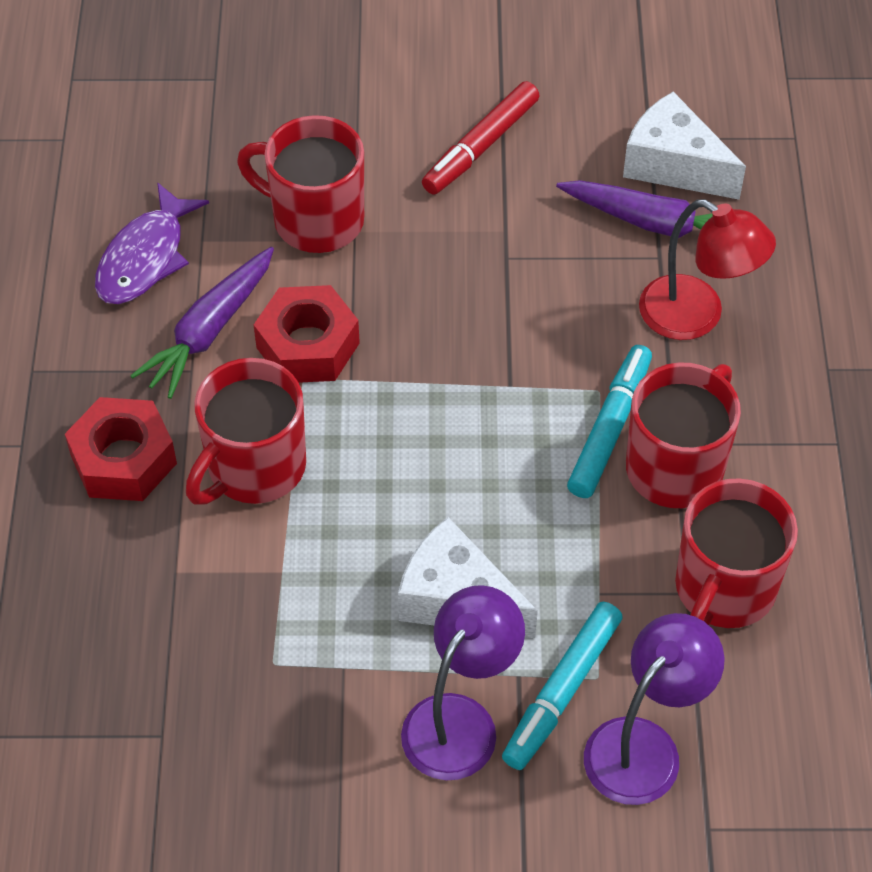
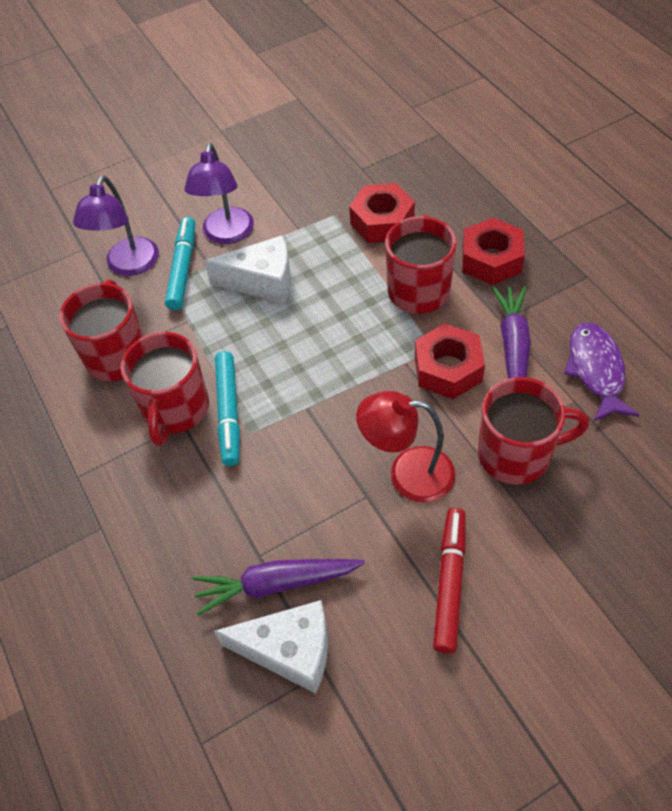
camera: 155 degrees right, 0 degrees up
(214, 608) = (382, 221): none -> red nut
(696, 316) = (209, 520): red lamp -> red lamp (408, 474)

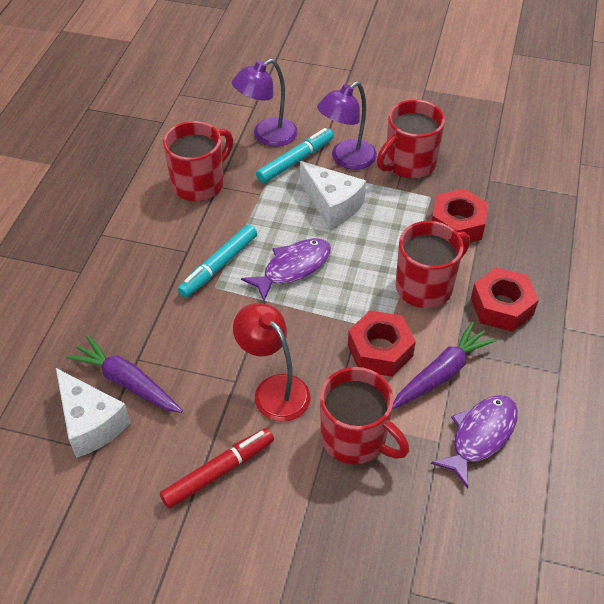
camera: 40 degrees right, 5 degrees down
(175, 409) = (192, 240): red mug -> red mug (409, 164)
(296, 360) = (293, 268): none -> purple fish

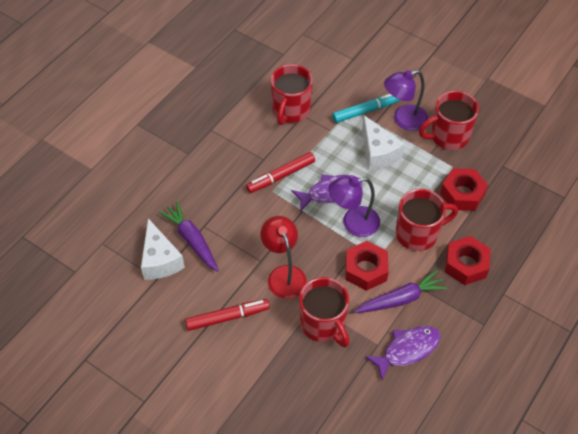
camera: 20 degrees right, 5 degrees up
(199, 184) = (291, 110): red mug -> red mug turned 135 degrees clockwise
(218, 266) = (281, 176): turquoise marker -> red marker
(267, 136) = (353, 85): purple lamp -> purple lamp (353, 223)

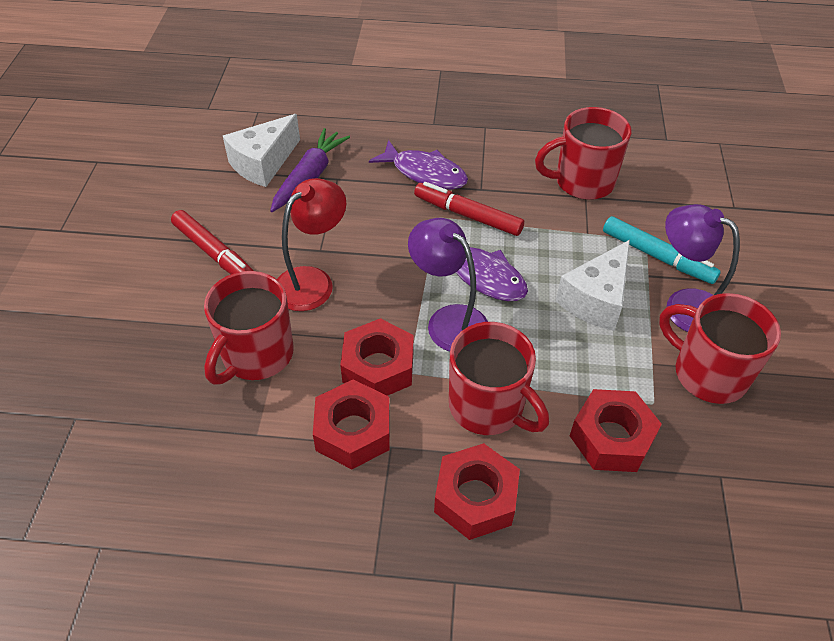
camera: 60 degrees right, 5 degrees down
(400, 299) = (353, 432): purple carrot -> red nut
(407, 350) = (265, 478): purple fish -> purple fish (425, 173)

